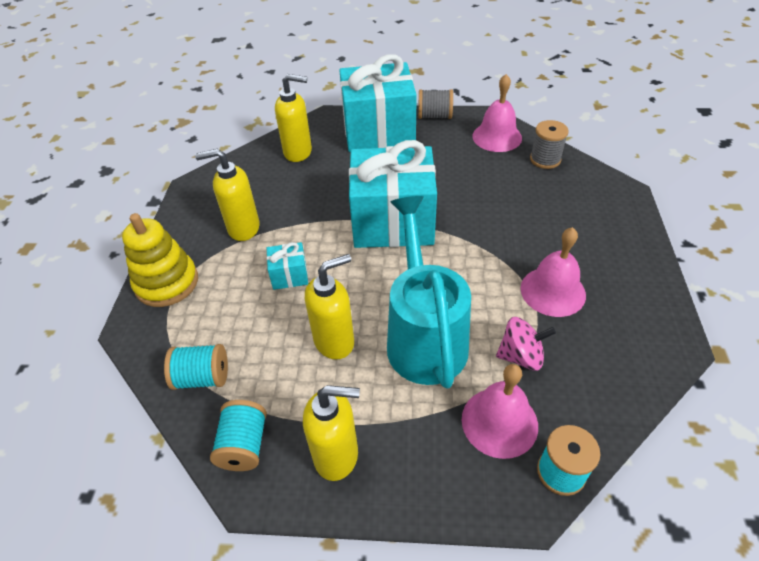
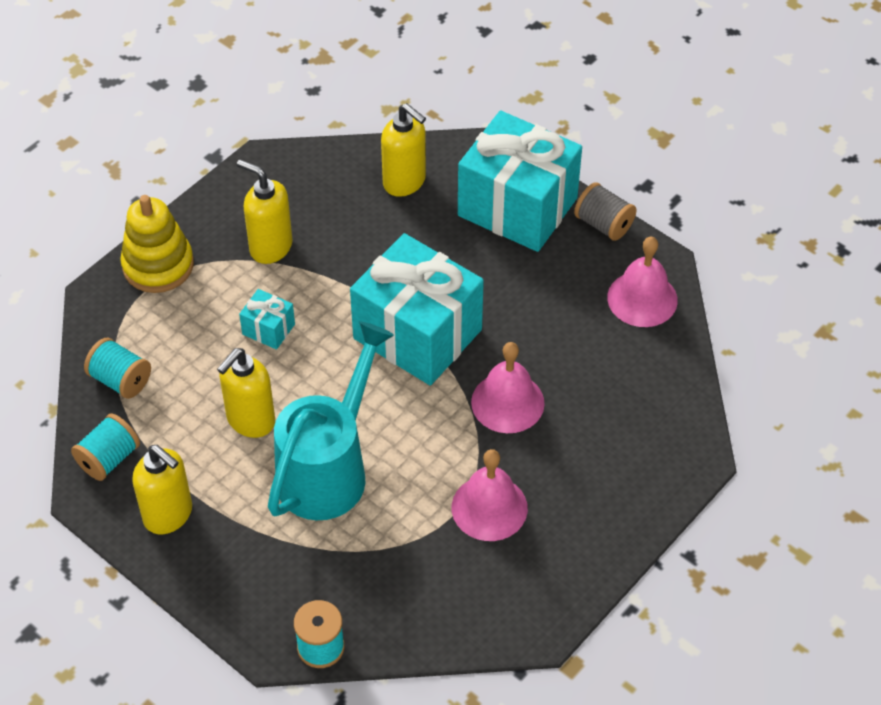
camera: 35 degrees right, 5 degrees up
(334, 341) = (250, 421): yellow soap dispenser -> yellow soap dispenser turned 120 degrees clockwise
(499, 422) = (315, 579): pink bell -> pink bell (507, 402)
(521, 356) = (392, 543): pink spinning top -> none
(545, 159) = (660, 363): grey spool -> none

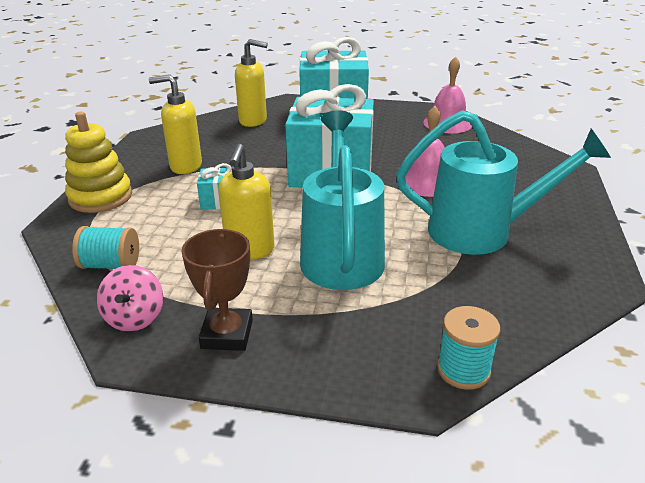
camera: 30 degrees left, 20 degrees down
(109, 459) = (135, 318): turquoise spool -> pink spinning top
(168, 515) = (227, 334): yellow soap dispenser -> brown trophy
(489, 507) = (482, 232): pink bell -> turquoise watering can
(603, 224) = (390, 106): grey spool -> none

